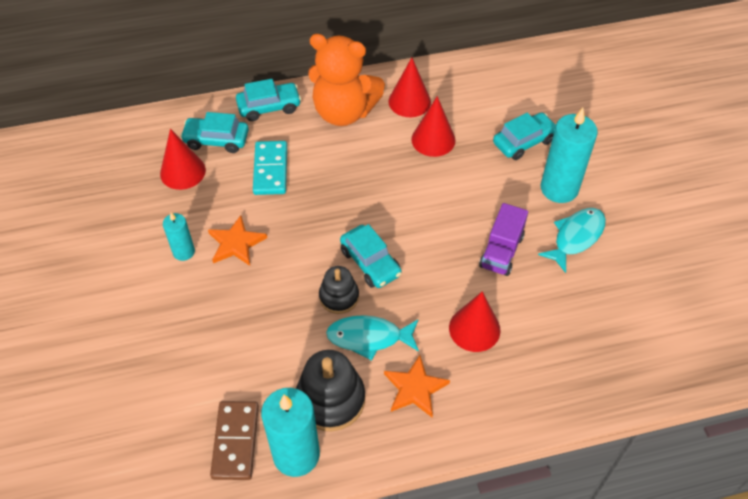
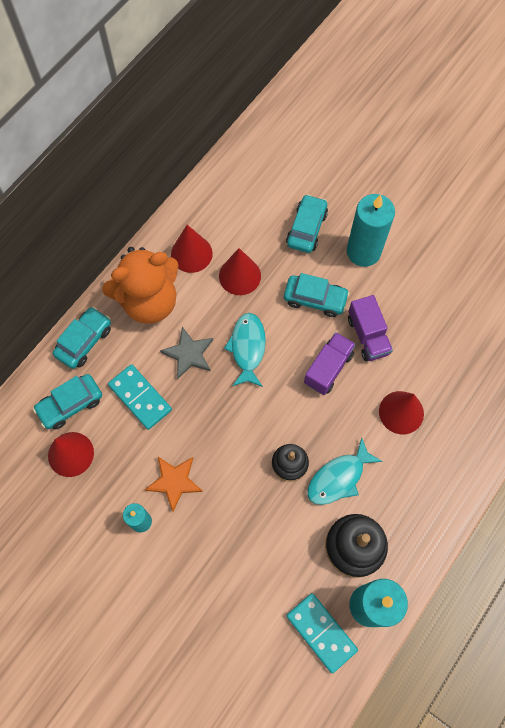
camera: 40 degrees left, 15 degrees up
(236, 441) = (321, 632): brown domino -> turquoise domino
(337, 165) = (188, 354): none -> grey star
(370, 262) = (287, 417): turquoise car -> turquoise car (315, 299)
(415, 388) = (401, 490): orange star -> none
(441, 251) = (328, 368): none -> purple truck
(576, 237) = (406, 284): turquoise fish -> turquoise fish (247, 348)

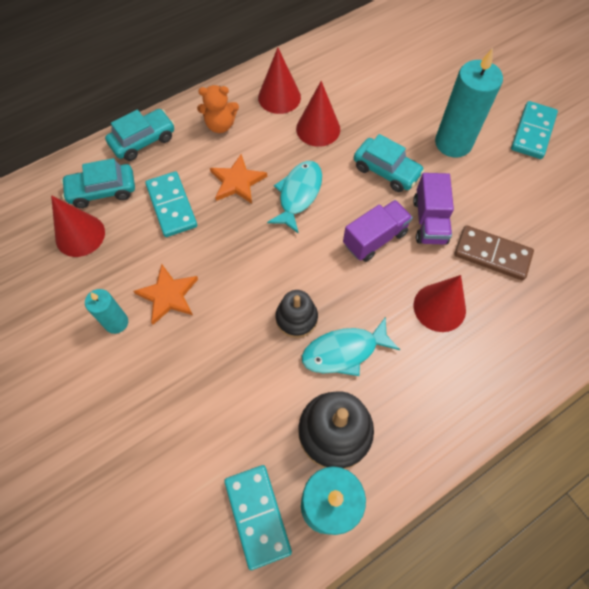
camera: 20 degrees right, 5 degrees down
(149, 301) = (220, 125): orange teddy bear -> orange teddy bear, size x0.51
(188, 354) = (237, 182): grey star -> orange star
(306, 228) = (402, 107): turquoise car -> none
(427, 218) = (532, 132): none -> turquoise domino
(428, 349) = (492, 254): none -> brown domino

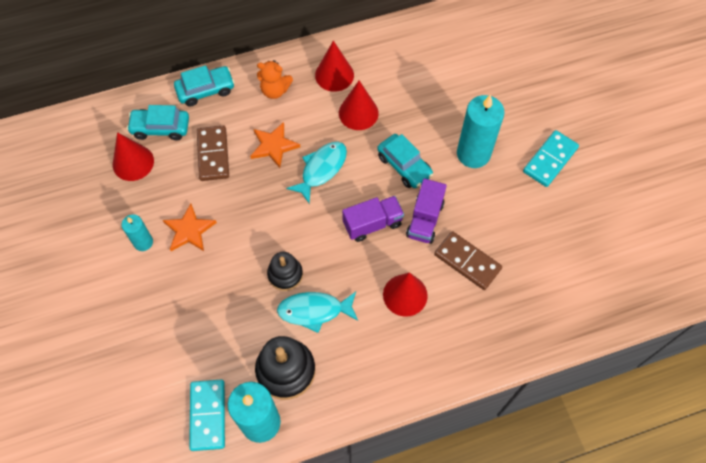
camera: 15 degrees right, 0 degrees up
(172, 206) = (213, 154): turquoise domino -> brown domino

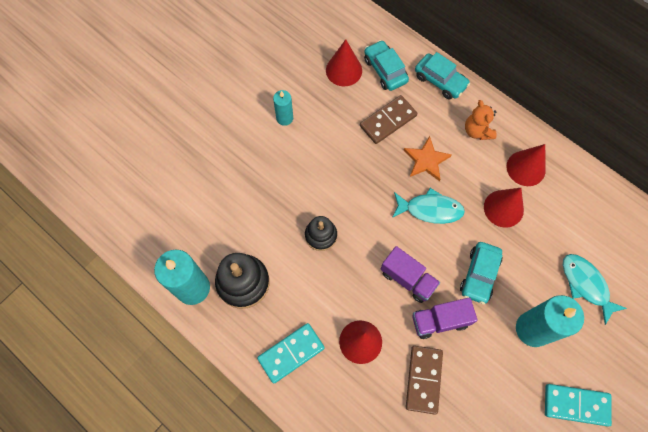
camera: 60 degrees right, 5 degrees up
(189, 230) = (314, 143): orange star -> none
(208, 415) = (178, 246): turquoise domino -> turquoise domino (291, 353)
(314, 311) = (303, 276): turquoise fish -> turquoise fish (585, 285)

